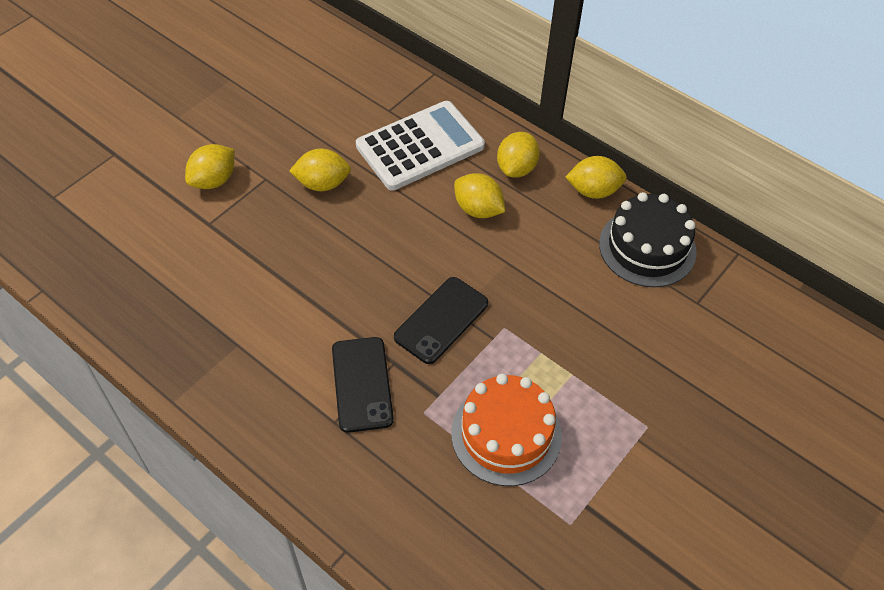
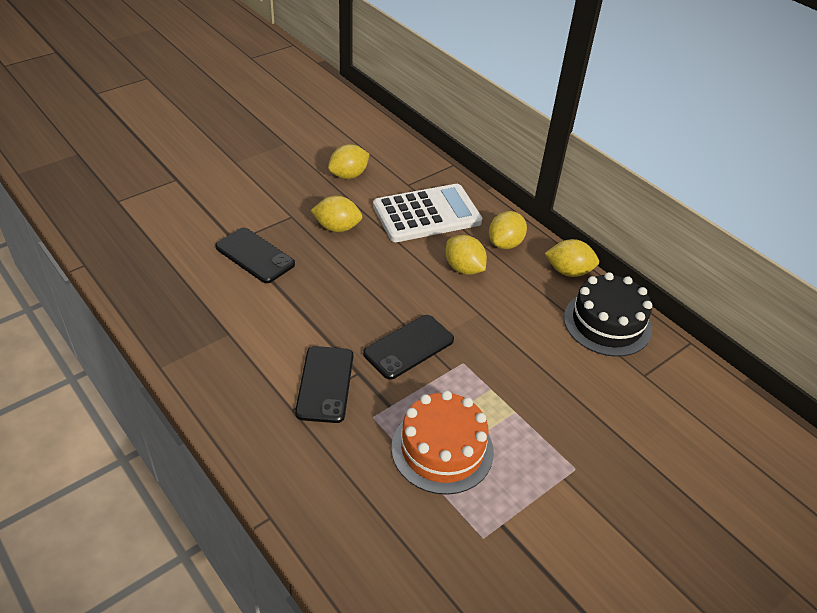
camera: 10 degrees right, 10 degrees down
(214, 180) = (249, 210): yellow lemon -> yellow lemon (348, 175)
(238, 239) = (255, 255): none -> black phone

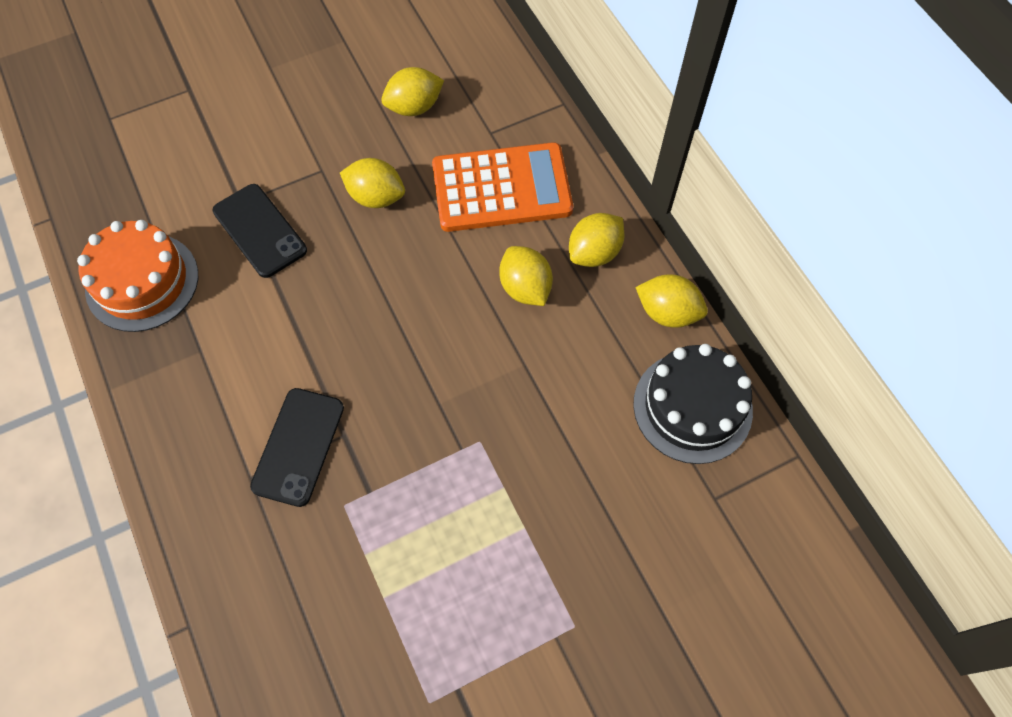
camera: 15 degrees right, 20 degrees up
(409, 347) = (417, 406): black phone -> none
(427, 214) = (501, 188): white calculator -> orange calculator
(442, 449) = (416, 568): orange cake -> orange cake (142, 282)

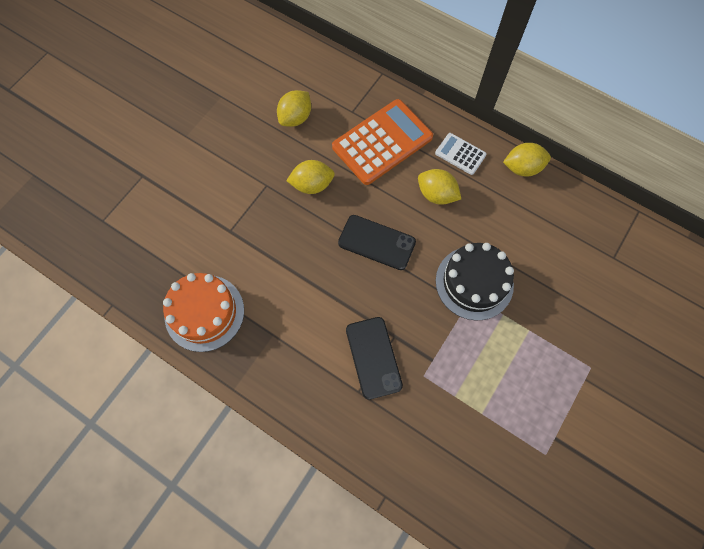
camera: 30 degrees left, 5 degrees up
(260, 230) = (255, 242): black phone -> black phone (377, 242)
(594, 253) = (460, 154): yellow lemon -> white calculator
(692, 407) = (570, 214): black cake -> black cake (474, 282)

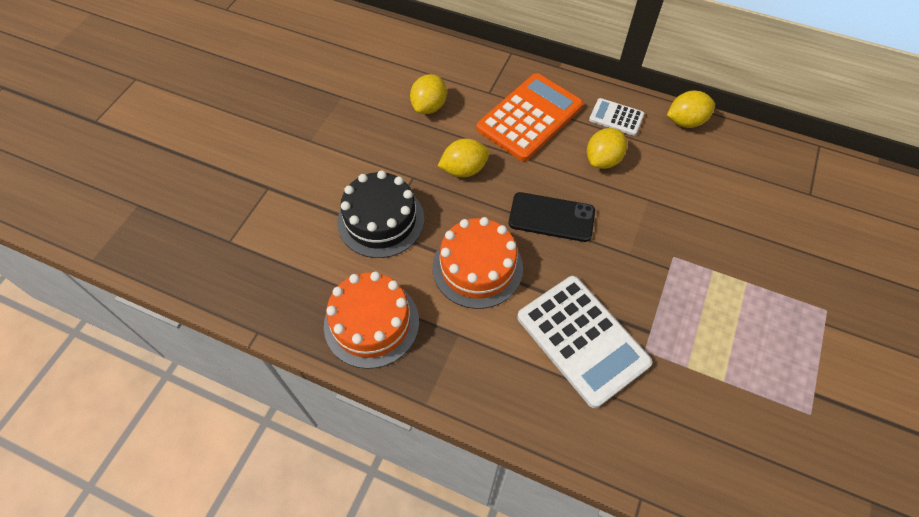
camera: 10 degrees left, 10 degrees down
(302, 278) = (477, 267): none -> orange cake
(373, 357) = (582, 340): black phone -> white calculator
(436, 194) = (603, 160): yellow lemon -> yellow lemon turned 75 degrees counterclockwise
(474, 282) = (671, 242): black cake -> black cake (381, 220)

